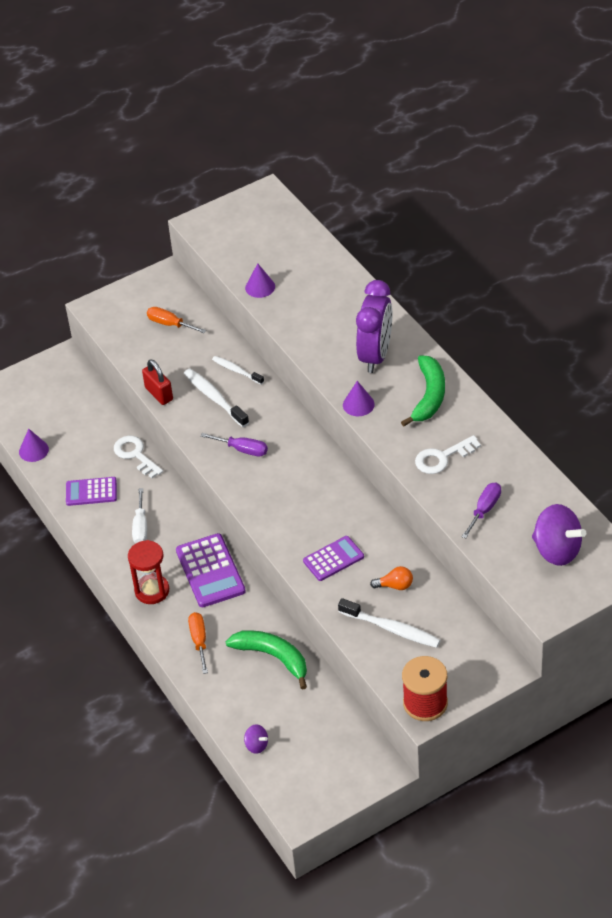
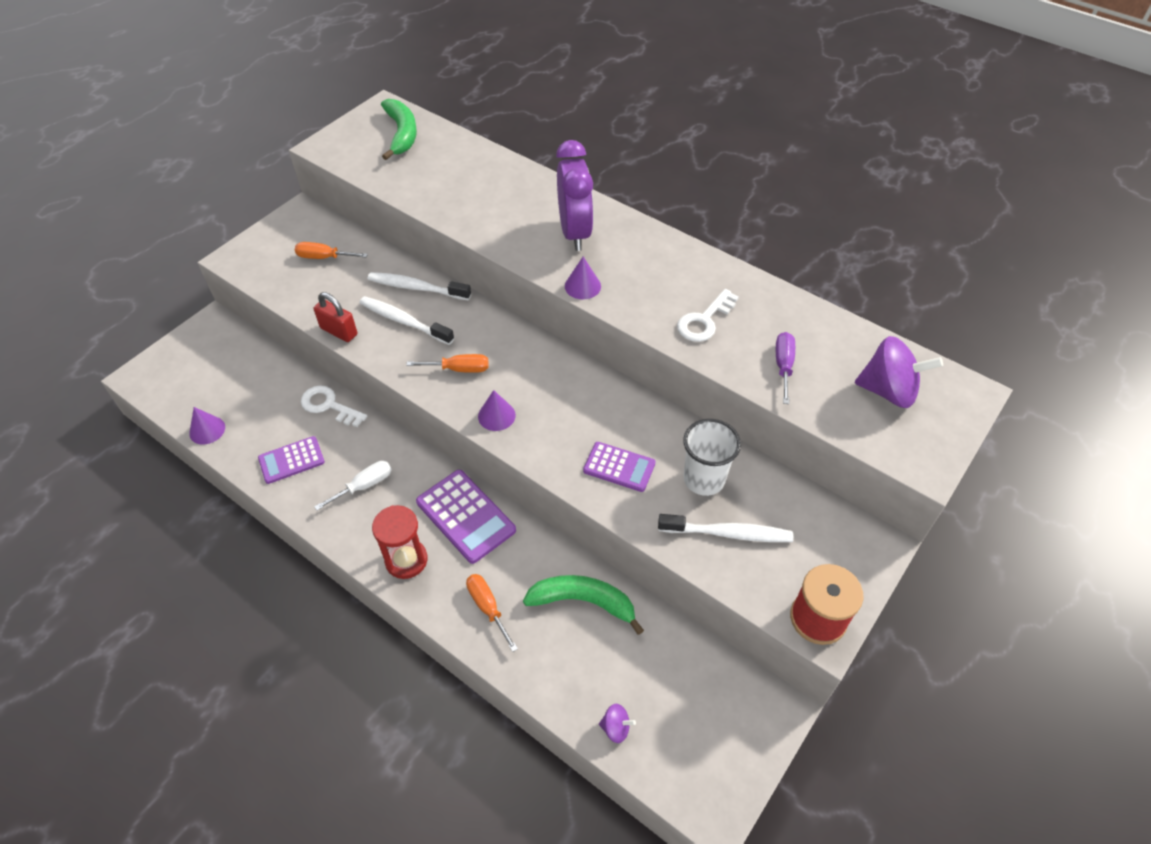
camera: 25 degrees left, 5 degrees up
(140, 527) = (364, 486): white screwdriver -> white screwdriver turned 105 degrees counterclockwise
(236, 370) = (416, 288): white toothbrush -> white toothbrush, size x1.56
(242, 450) = (459, 369): purple screwdriver -> orange screwdriver
(260, 287) = (417, 192): purple cone -> purple cone (496, 415)
(333, 559) = (619, 467): purple calculator -> purple calculator turned 75 degrees clockwise
(395, 585) = (704, 479): orange light bulb -> white cup
(429, 396) = (653, 260): green banana -> green banana (402, 134)

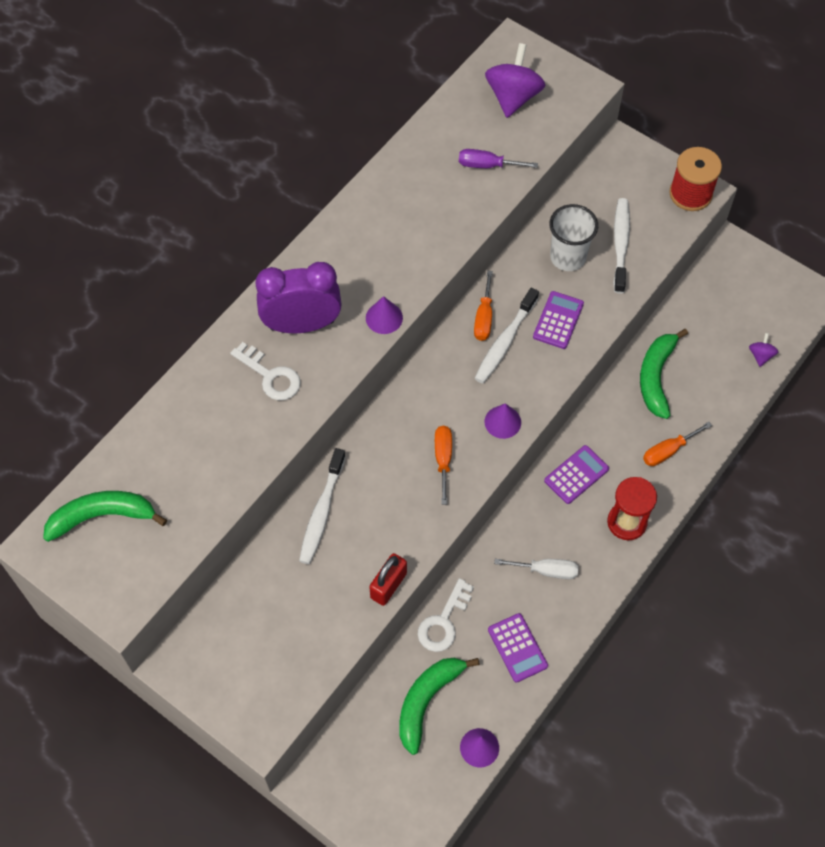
camera: 90 degrees left, 10 degrees up
(259, 394) = (427, 701): none -> green banana
(324, 257) = (265, 622): orange screwdriver -> orange screwdriver (484, 318)
(364, 486) = (546, 570): white screwdriver -> white screwdriver turned 135 degrees clockwise
(404, 321) = (374, 520): white toothbrush -> white toothbrush (504, 342)
(466, 516) = (576, 475): purple calculator -> purple calculator, size x0.65
(704, 320) = (431, 219): white key -> white key (270, 376)

